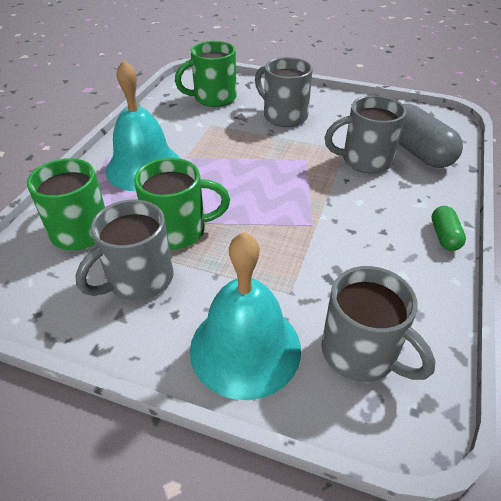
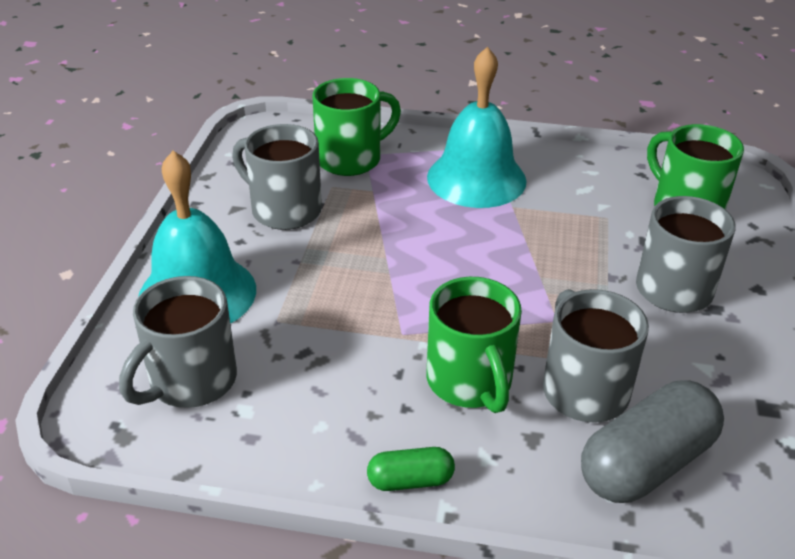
camera: 80 degrees right, 5 degrees down
(178, 231) = (364, 224): green mug -> green mug (470, 382)

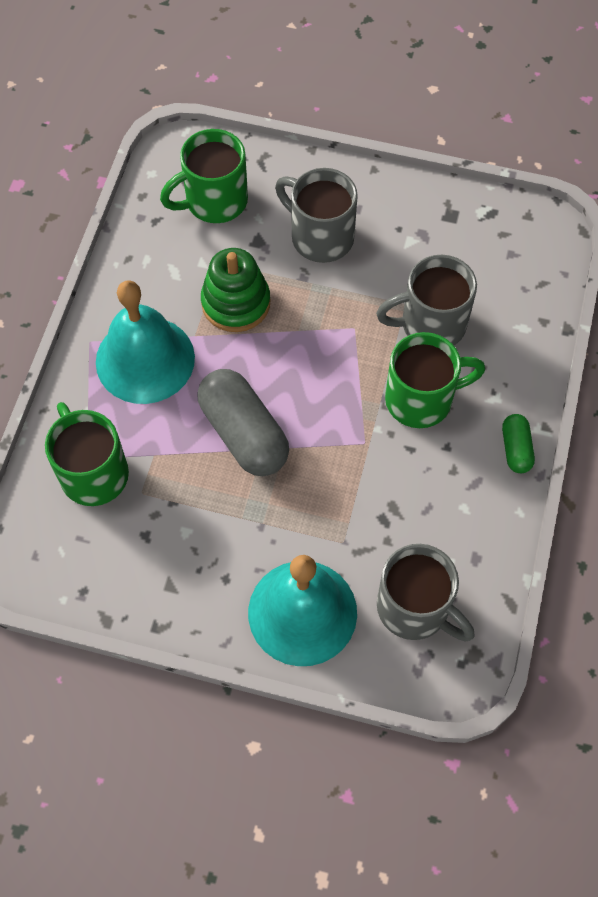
camera: 85 degrees left, 25 degrees up
(284, 210) = (178, 538): grey mug -> none
(560, 230) = (236, 303): none -> green stacking toy
(646, 463) = (500, 301): grey capsule -> grey capsule (243, 433)

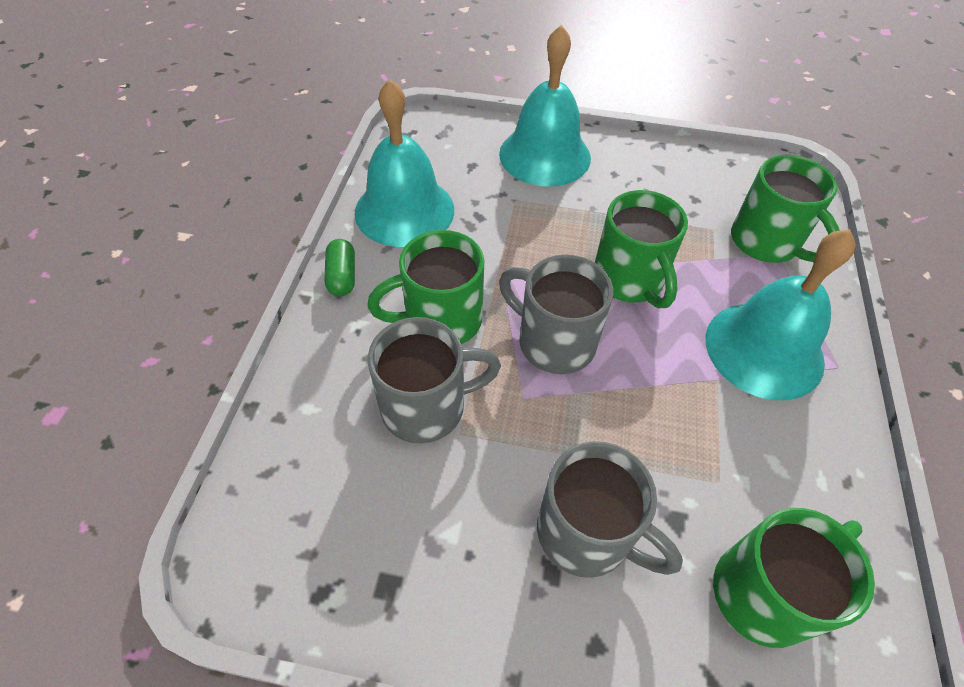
camera: 175 degrees right, 10 degrees down
(236, 303) = (680, 423): green stacking toy -> none
(243, 433) = (629, 280): grey capsule -> green mug
(415, 608) = (450, 160): grey mug -> grey mug (554, 341)
(463, 530) = (404, 210): none -> turquoise bell

